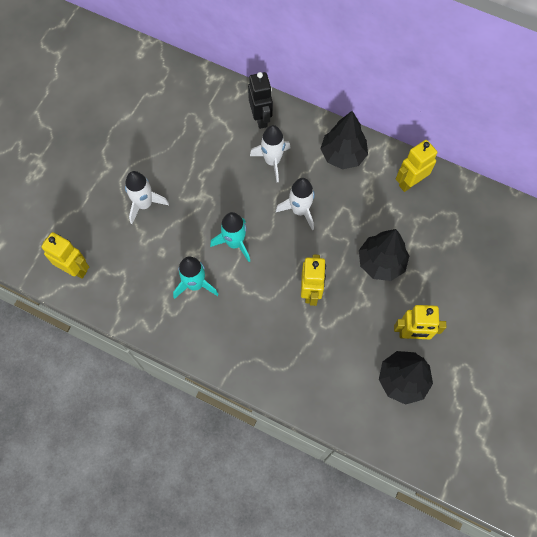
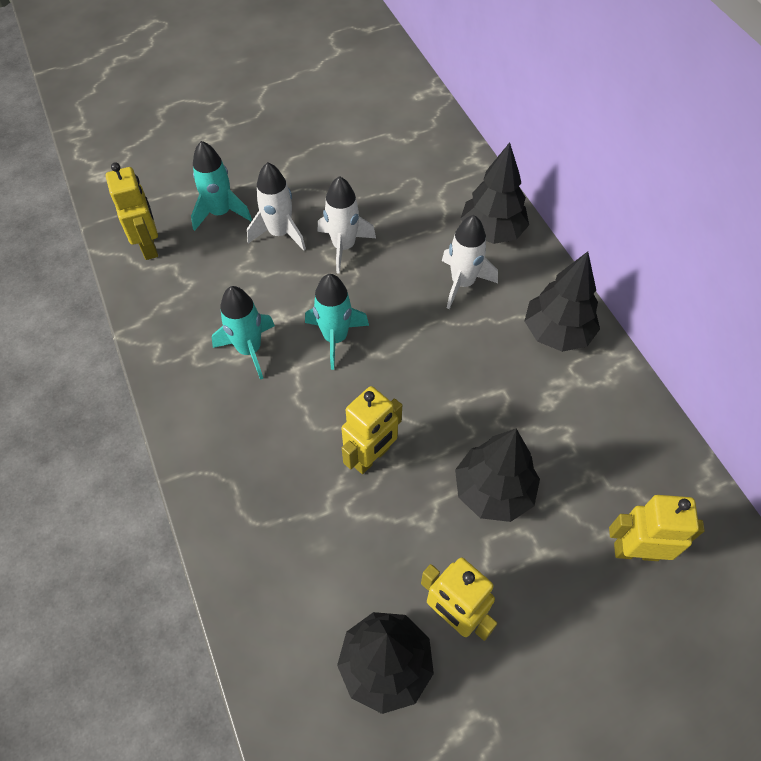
camera: 40 degrees right, 10 degrees down
(96, 217) = (220, 213): none -> turquoise rocket
(261, 118) = (492, 231): black robot -> black tree
(299, 210) = (445, 357): white rocket -> white rocket (344, 246)
(410, 182) = (621, 423): yellow robot -> yellow robot (635, 551)

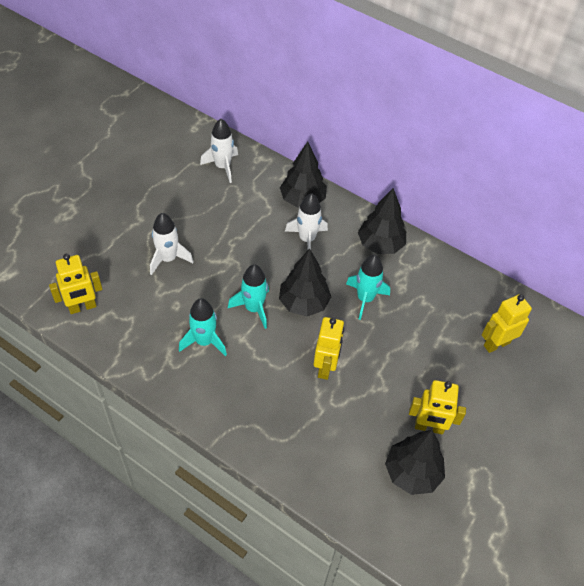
camera: 35 degrees left, 5 degrees down
(149, 246) = (82, 307): yellow robot -> yellow robot turned 120 degrees clockwise
(220, 213) = (116, 263): turquoise rocket -> turquoise rocket (365, 299)
(344, 246) = (217, 249): white rocket -> white rocket (222, 167)
(493, 491) = (405, 351): black tree -> black tree (303, 303)

